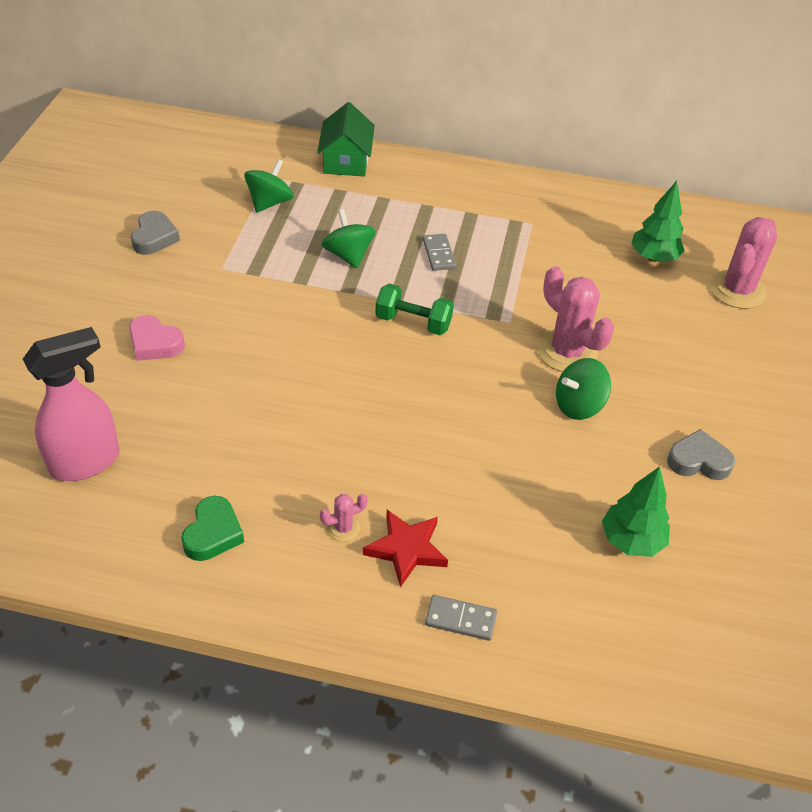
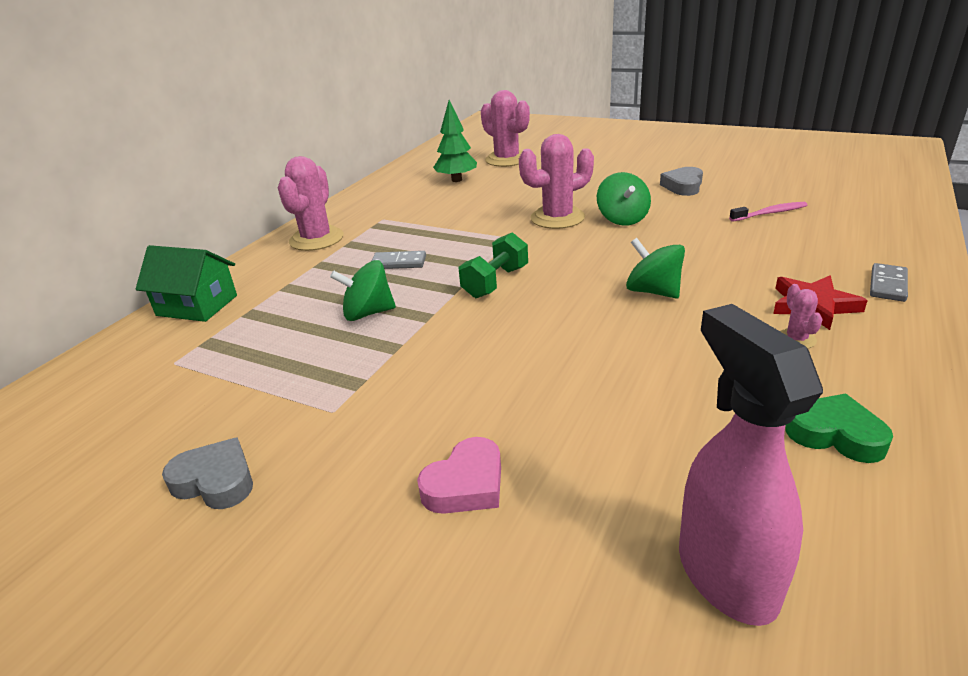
camera: 70 degrees left, 15 degrees down
(269, 202) = (226, 364): green spinning top -> green spinning top (653, 291)
(475, 191) = (316, 239): none -> pink cactus
(631, 541) = (770, 213): green tree -> pink toothbrush

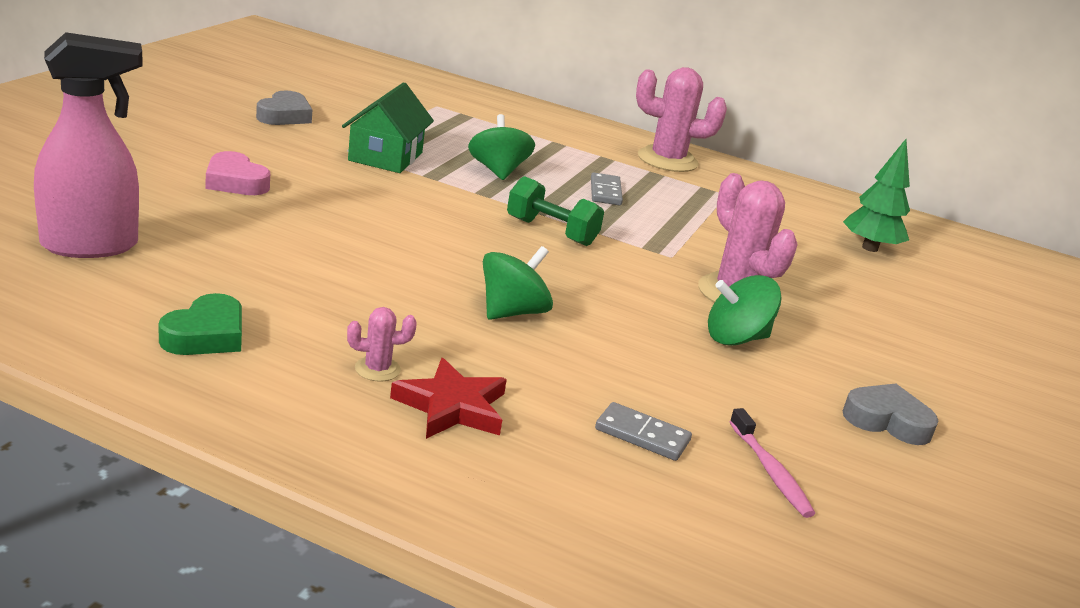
camera: 80 degrees right, 5 degrees down
(197, 305) = (528, 112): green house -> green house (385, 156)
(506, 159) = (972, 294): pink cactus -> none
(887, 285) = (496, 488): grey domino -> grey domino (642, 435)

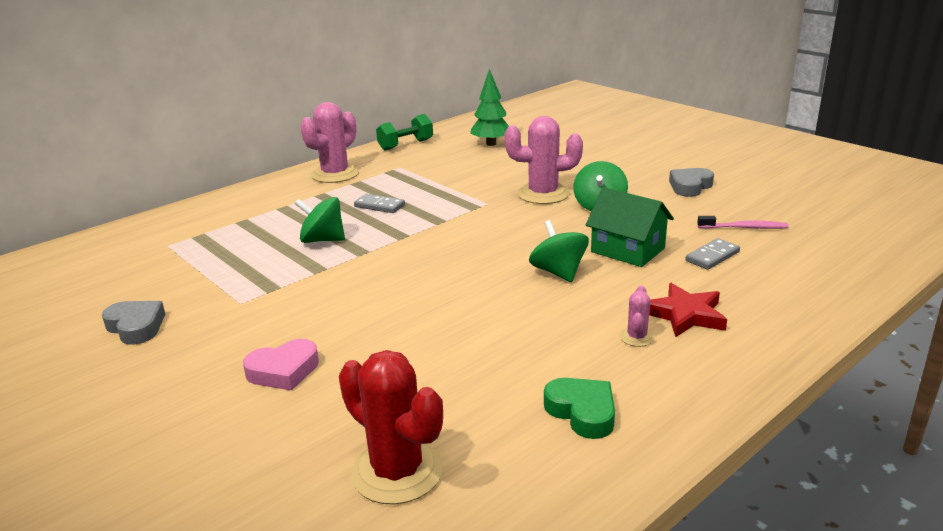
camera: 60 degrees left, 0 degrees up
(91, 246) = (397, 471): pink spray bottle -> red cactus
(385, 156) = (267, 285): green house -> green house (627, 250)
(551, 232) = (438, 237): green dumbbell -> green dumbbell (406, 145)

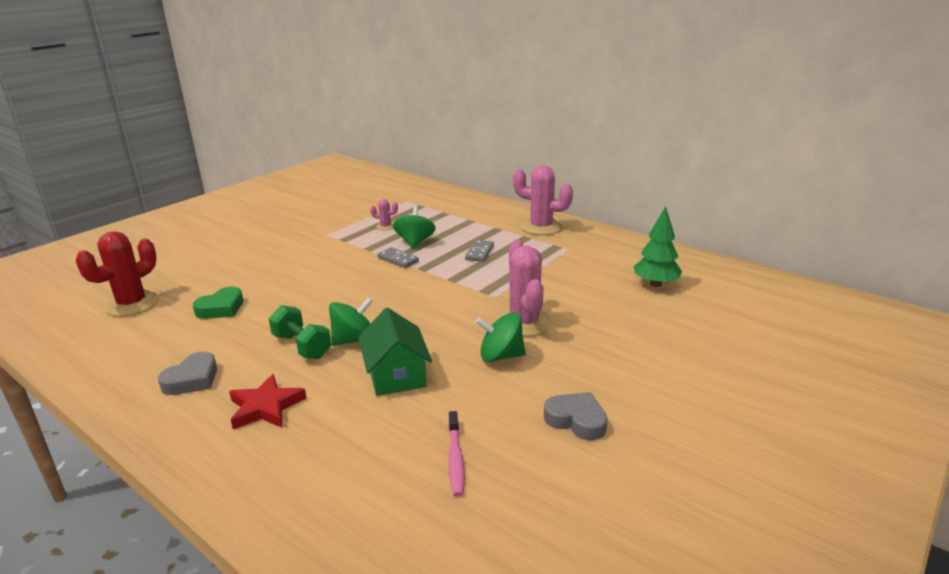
camera: 80 degrees right, 0 degrees up
(136, 327) = (305, 215): grey heart -> grey heart (192, 379)
(283, 371) = (244, 259): pink heart -> none
(406, 145) = (626, 244): green dumbbell -> green dumbbell (302, 346)
(582, 412) = (153, 359): green heart -> green heart (221, 308)
(627, 250) = (396, 375): green house -> green house turned 45 degrees counterclockwise
(636, 337) = (238, 381): pink cactus -> pink cactus (385, 226)
(712, 256) = (380, 429): grey domino -> grey domino (398, 259)

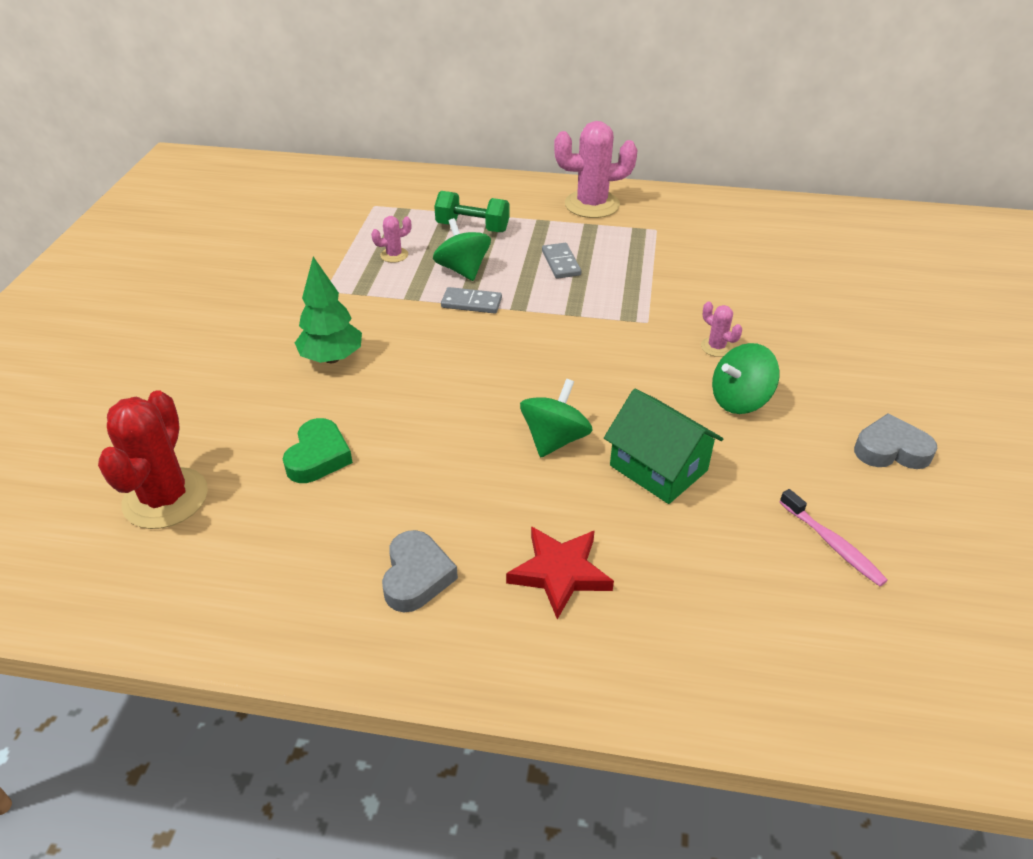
camera: 30 degrees left, 15 degrees up
(302, 346) = (501, 473): green dumbbell -> green dumbbell (472, 227)
(524, 322) = (716, 347): pink cactus -> pink cactus, size x0.47
(655, 284) = (792, 252): green tree -> green tree (332, 358)

